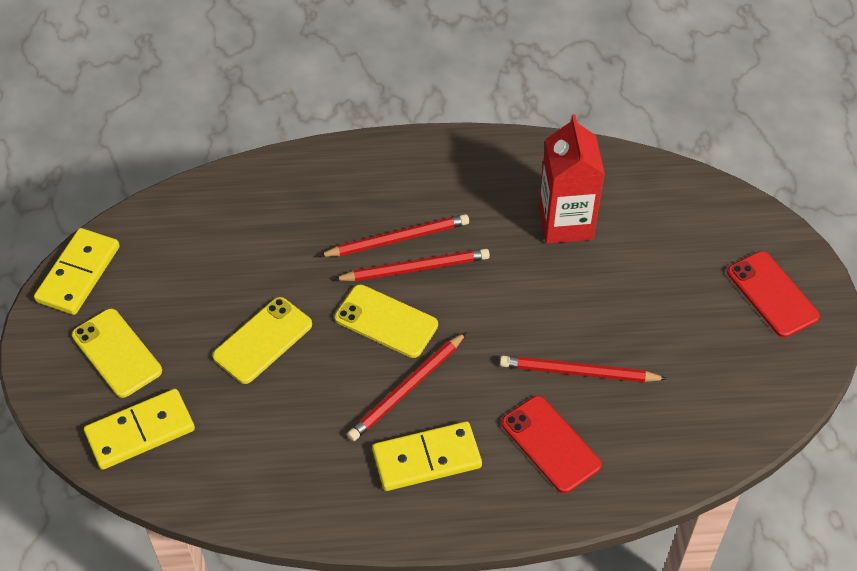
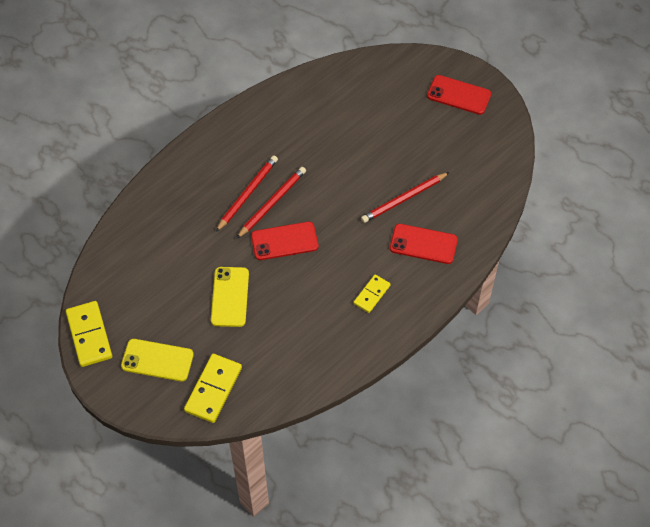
camera: 40 degrees left, 5 degrees up
(386, 321) = (284, 241): yellow phone -> red phone
(407, 389) = (329, 268): red pencil -> none
(427, 458) = (371, 294): yellow domino -> yellow domino, size x0.61
(565, 223) = (326, 125): red carton -> none

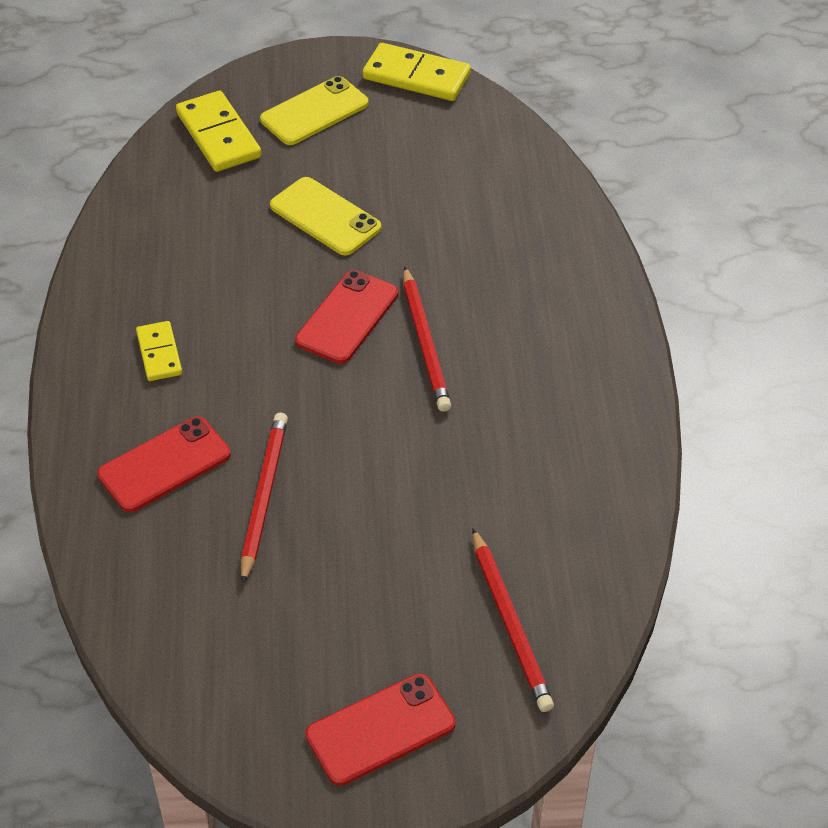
camera: 130 degrees right, 10 degrees down
(247, 194) = (470, 326): red pencil -> red pencil (510, 623)

